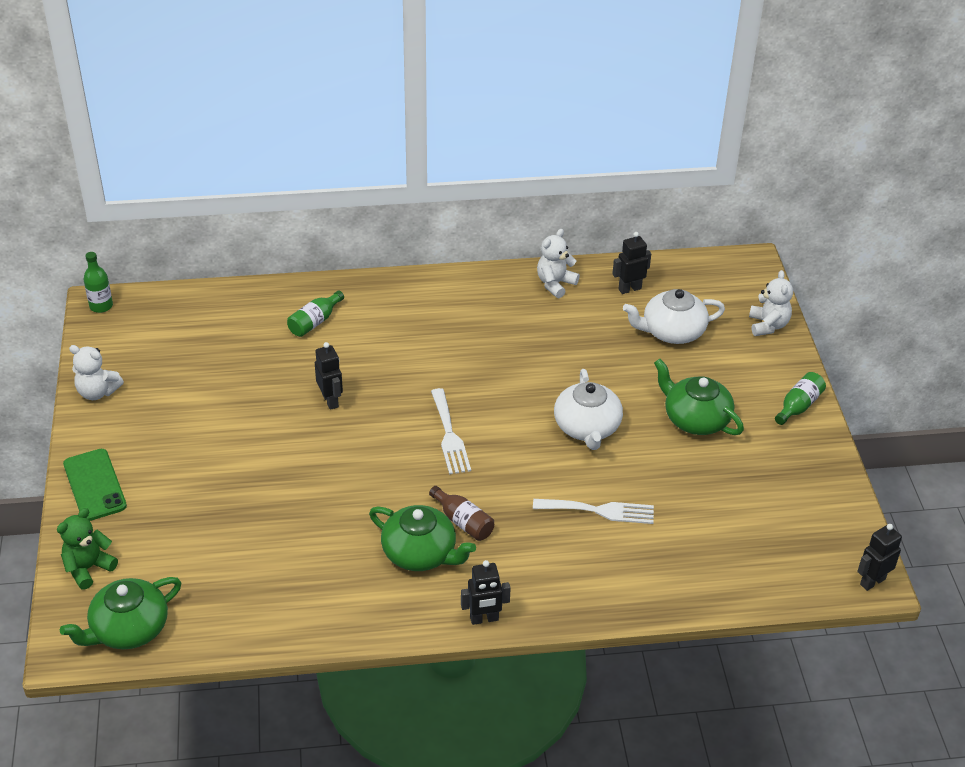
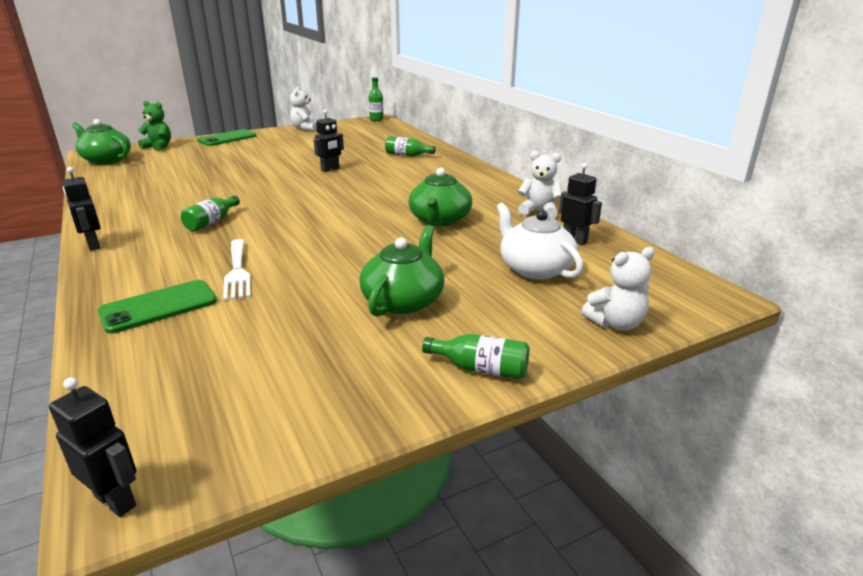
camera: 70 degrees right, 15 degrees down
(420, 553) = (173, 214): green teapot -> green teapot (440, 220)
(449, 435) = (313, 204): white fork -> none
(463, 522) = (212, 222): brown bottle -> green bottle
(587, 427) = (354, 250): white teapot -> none
(648, 565) = (159, 307): none -> green phone

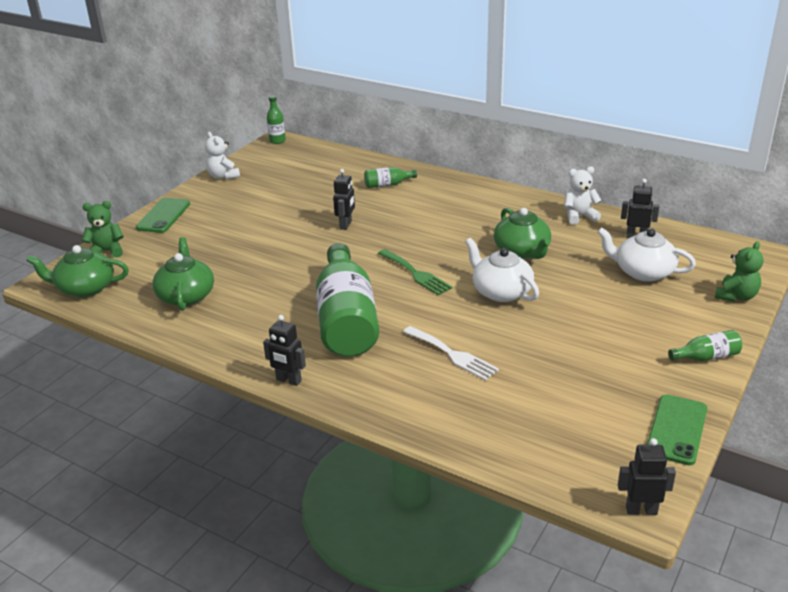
camera: 30 degrees left, 5 degrees up
(159, 307) = (449, 404): green phone -> green phone (677, 429)
(212, 222) = (346, 320): green bottle -> green bottle, size x2.38
(321, 210) = (416, 274): none -> green fork
(366, 241) = (501, 291): none -> white teapot
(403, 300) = (600, 330): green teapot -> green teapot (186, 295)
(616, 323) = (736, 296): white teddy bear -> green teddy bear

